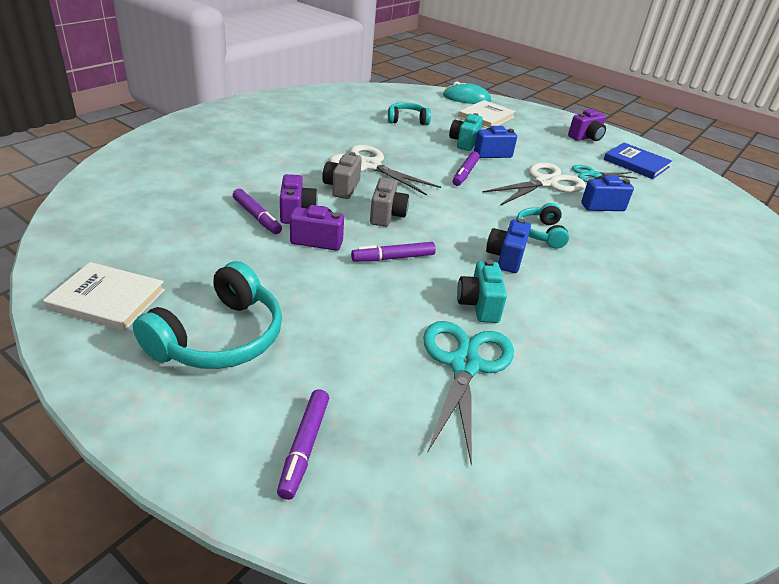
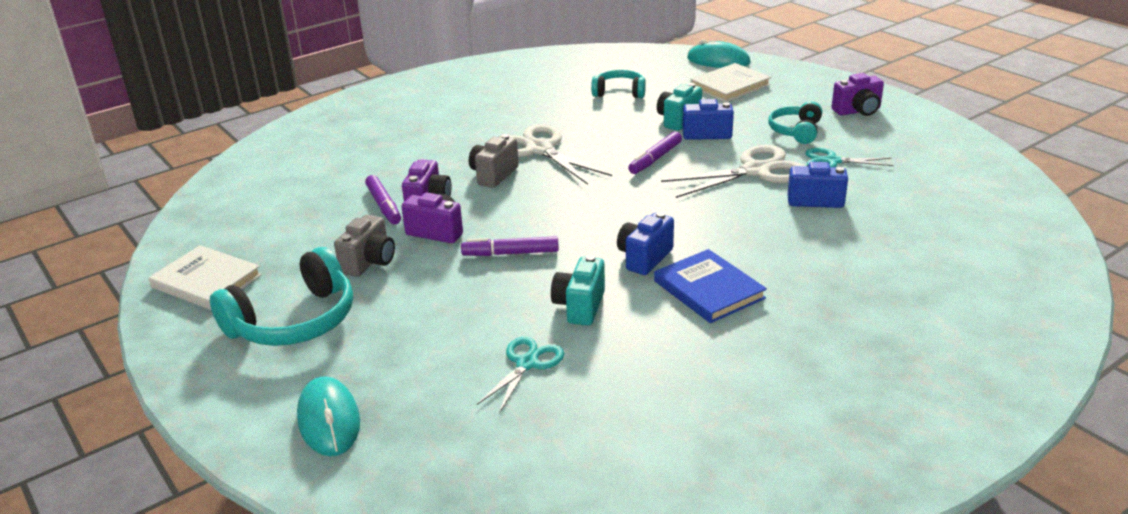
camera: 20 degrees right, 5 degrees down
(304, 447) = (329, 420): purple marker -> turquoise mouse
(387, 215) = (529, 207): grey camera -> grey camera (369, 262)
(464, 365) = (527, 363): turquoise scissors -> turquoise scissors, size x0.59
(540, 233) = (707, 231): turquoise headphones -> turquoise headphones (796, 131)
(636, 163) = (909, 145): blue book -> blue book (709, 289)

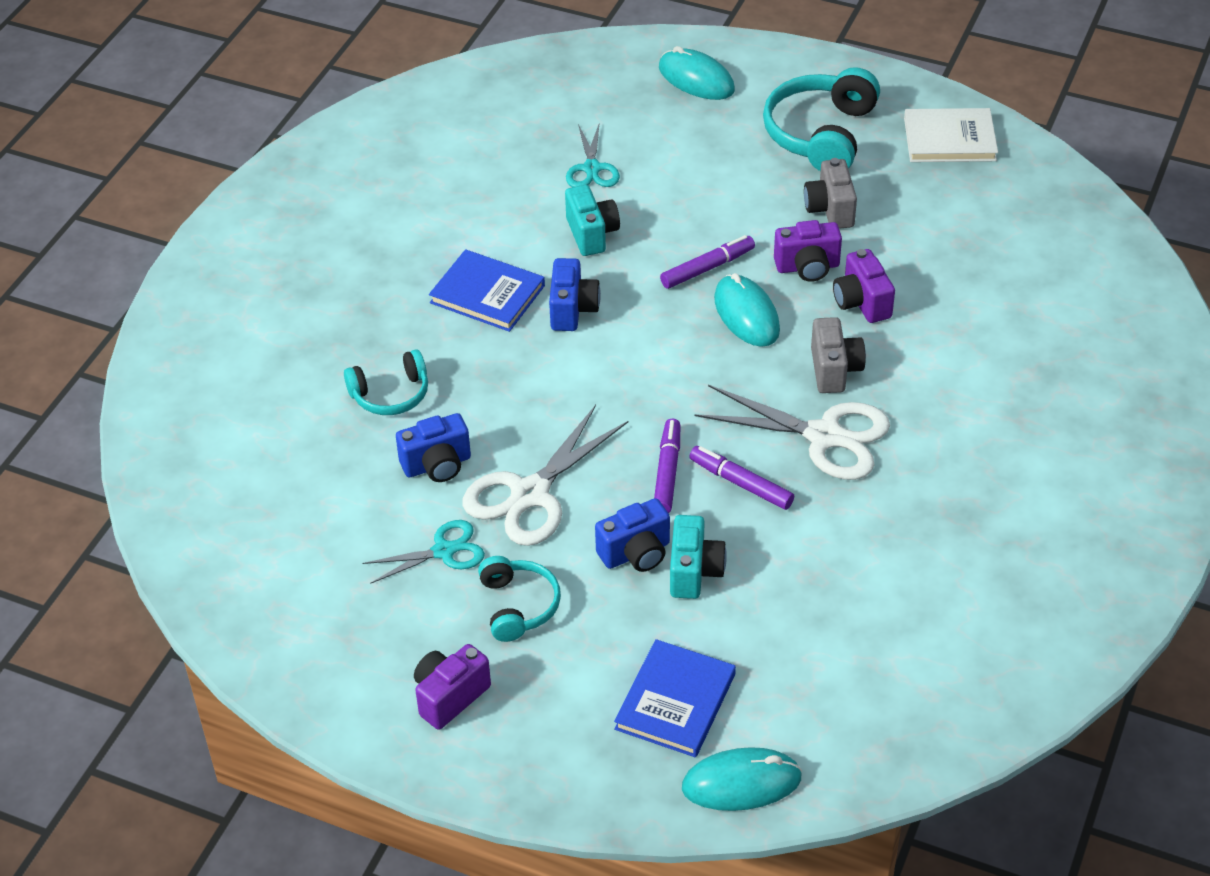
camera: 150 degrees right, 15 degrees up
(384, 206) = (902, 280): purple marker -> purple marker (741, 483)
(515, 218) = (746, 314): none -> turquoise mouse
(619, 92) = (829, 615): turquoise headphones -> turquoise headphones (391, 394)
(730, 86) = (675, 701): white book -> blue book

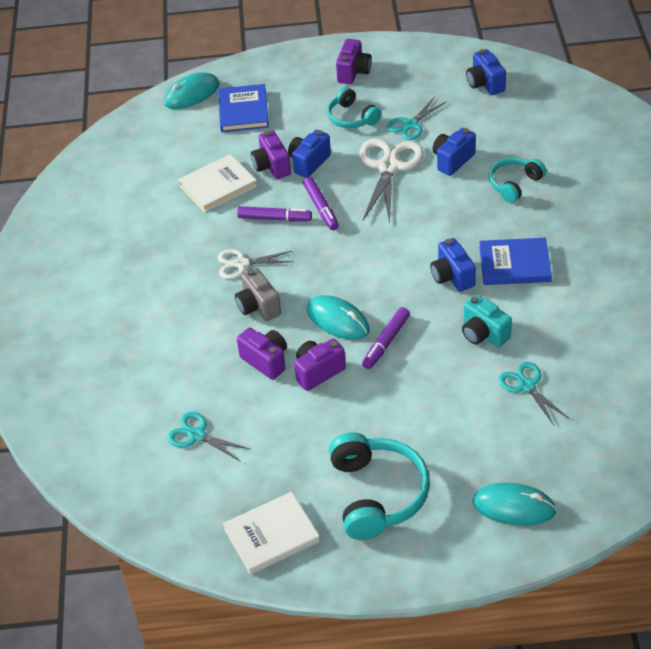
camera: 155 degrees right, 0 degrees up
(278, 573) = (485, 84): none -> blue camera
(694, 572) = (272, 166): turquoise camera -> purple camera
(792, 574) = (218, 186): none -> white book
(824, 436) = (241, 264): white scissors -> white scissors, size x0.59
(830, 209) = (329, 426): grey camera -> none
(984, 255) = (197, 435): none -> turquoise scissors

